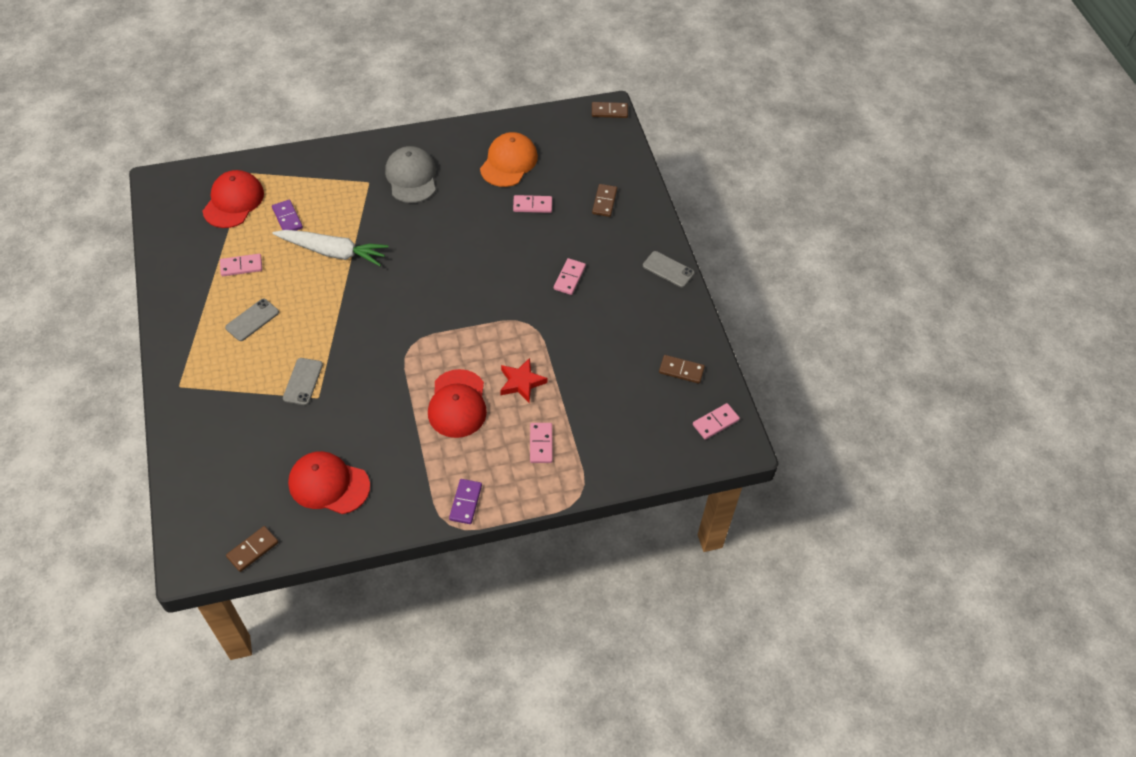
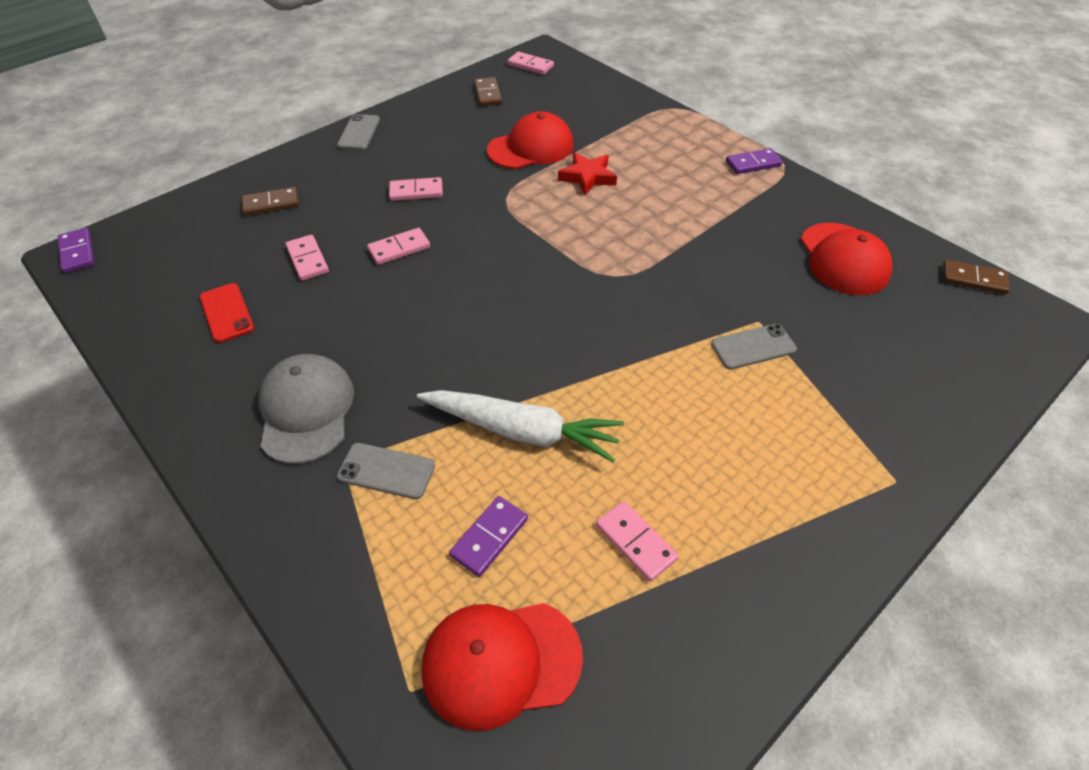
camera: 115 degrees left, 5 degrees down
(252, 320) = (717, 460): grey phone -> grey phone (386, 471)
(333, 252) = (521, 431): white carrot -> white carrot turned 120 degrees clockwise
(411, 177) = (306, 410): grey cap -> grey cap turned 120 degrees clockwise
(457, 404) = (655, 209): red cap -> red cap (531, 148)
(509, 162) = (227, 313): orange cap -> red phone
(541, 444) = (645, 143): pink domino -> pink domino (399, 248)
(609, 111) = (78, 252): brown domino -> purple domino

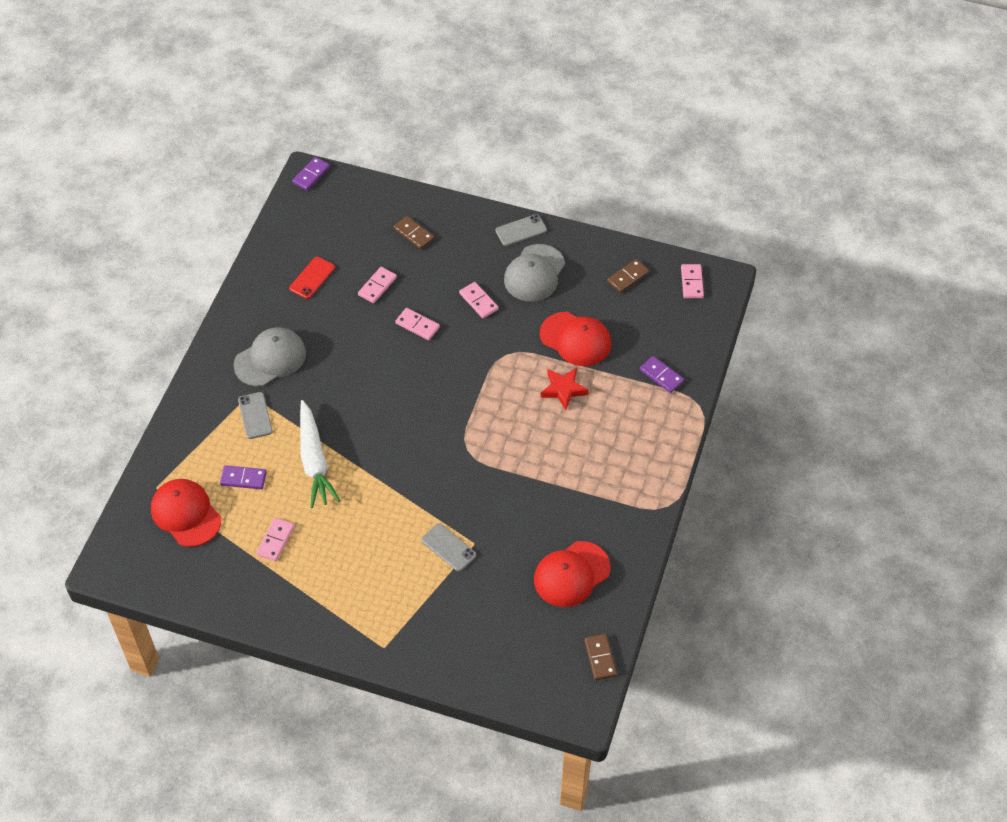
camera: 60 degrees right, 5 degrees up
(422, 143) = (534, 273): none -> grey cap
(753, 164) = (654, 485): purple domino -> purple domino (661, 376)

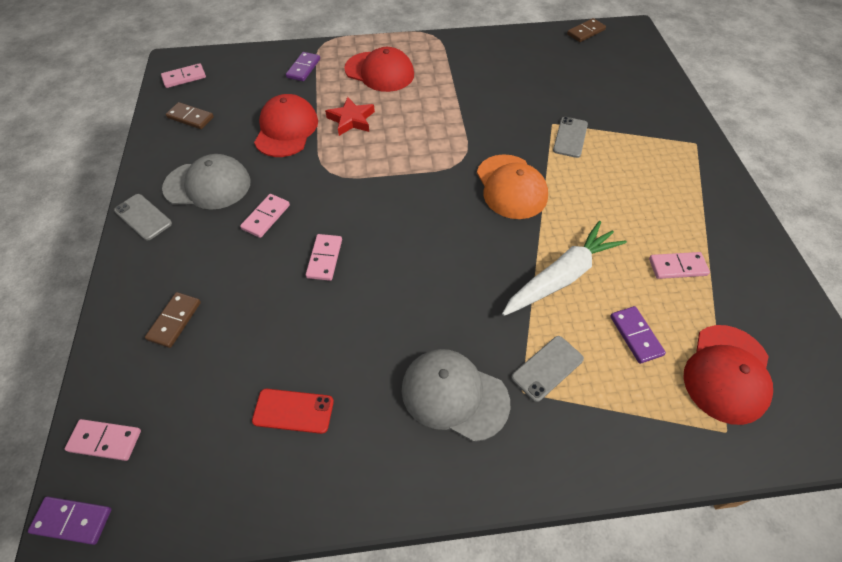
camera: 115 degrees left, 0 degrees up
(377, 286) = (279, 324): pink domino -> pink domino (105, 441)
(417, 472) = (511, 187): none -> orange cap
(571, 574) = (532, 63): red cap -> red cap (379, 72)

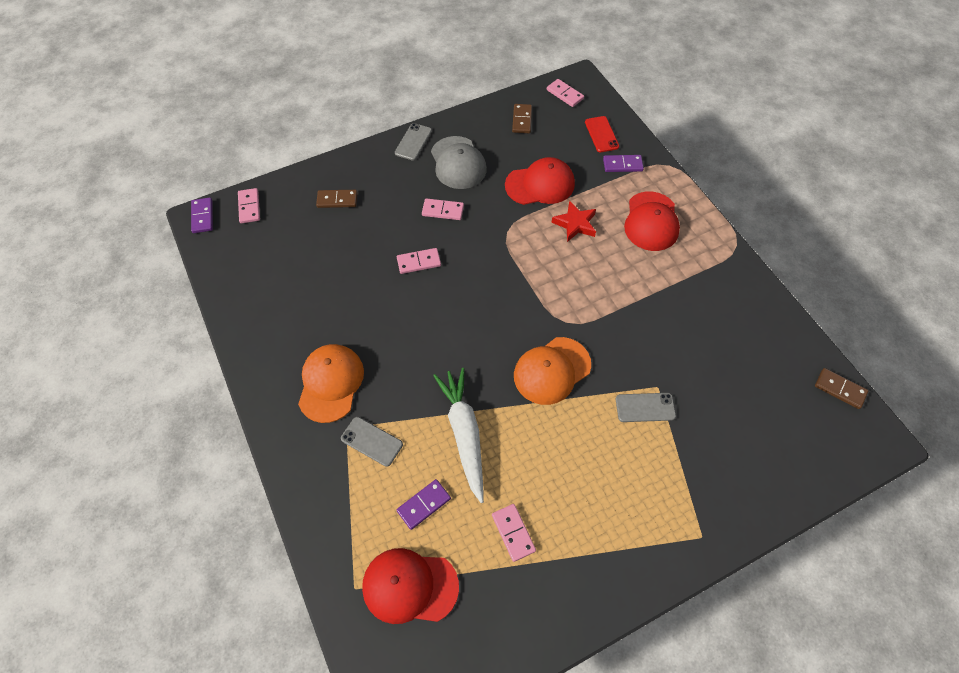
camera: 70 degrees right, 5 degrees up
(293, 411) = (293, 292): red phone -> red phone (601, 134)
(454, 395) = (331, 383): grey cap -> orange cap
(561, 276) = (464, 434): white carrot -> white carrot turned 135 degrees counterclockwise

